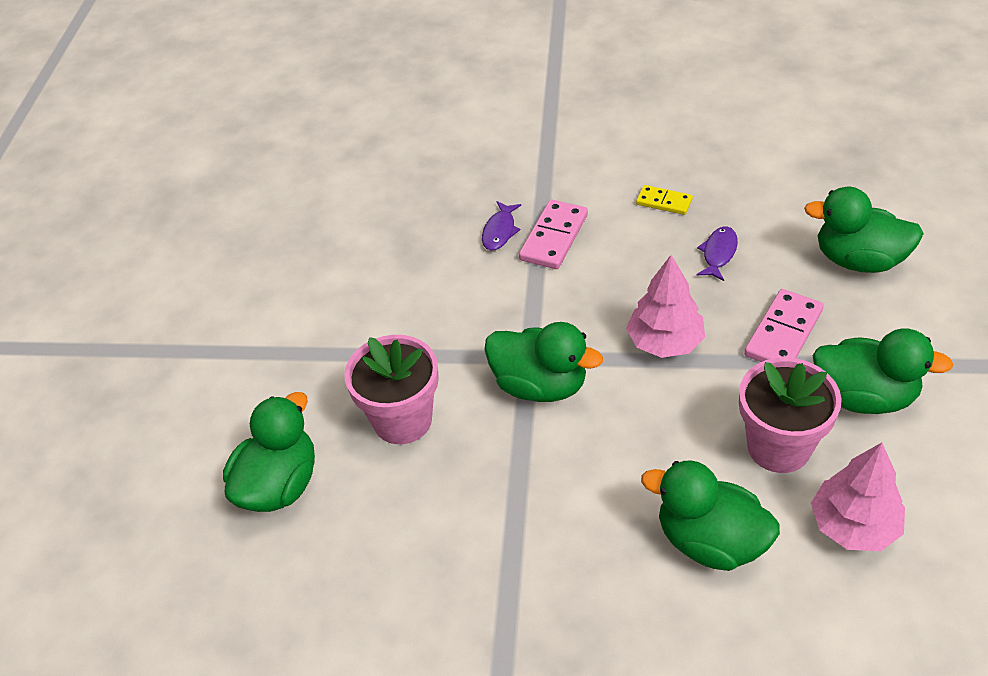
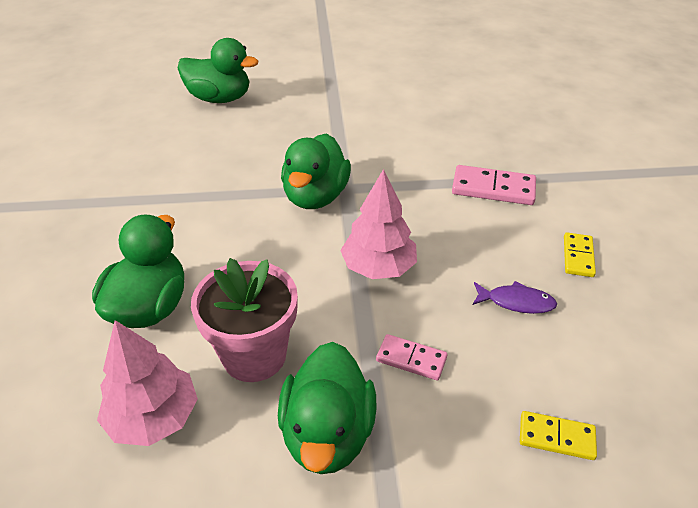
camera: 75 degrees right, 5 degrees down
(402, 420) = (275, 137): pink flower pot -> none
(500, 231) = (488, 158): purple fish -> none
(783, 333) = (411, 359): pink domino -> pink domino, size x0.62
(858, 260) = (556, 437): green duck -> yellow domino

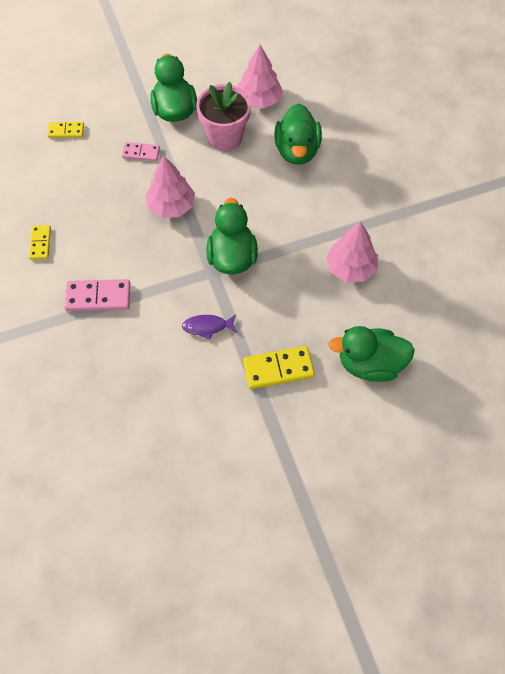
camera: 165 degrees right, 20 degrees up
(182, 164) = (350, 268): none -> pink tree
(309, 108) = (278, 369): none -> yellow domino
(516, 302) = (83, 200): purple fish -> purple fish (207, 327)

